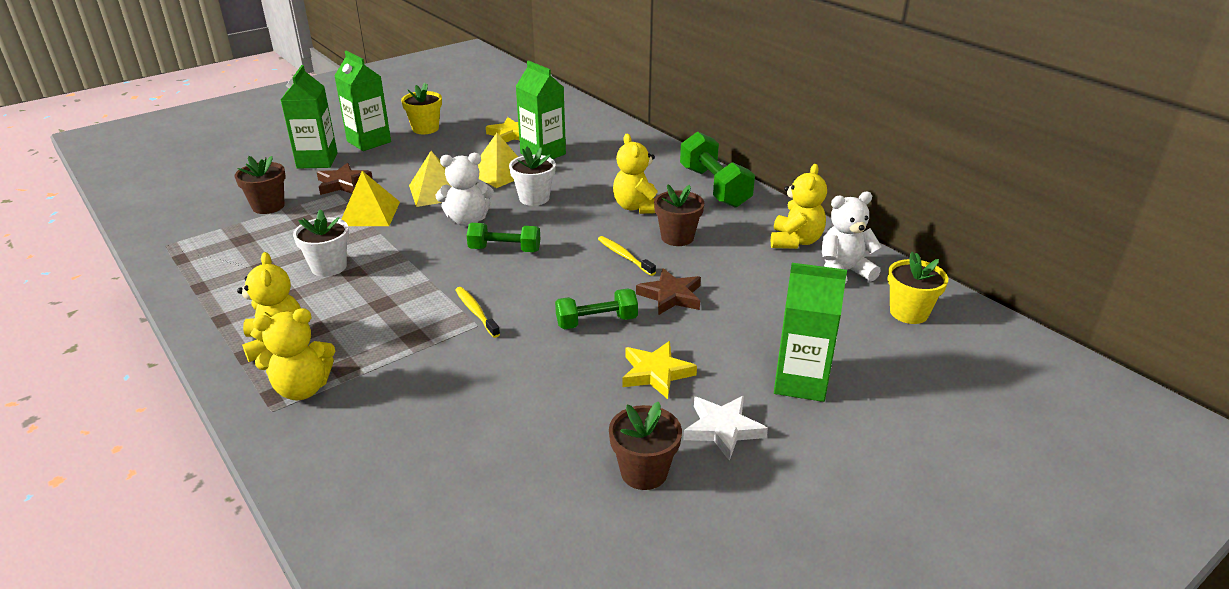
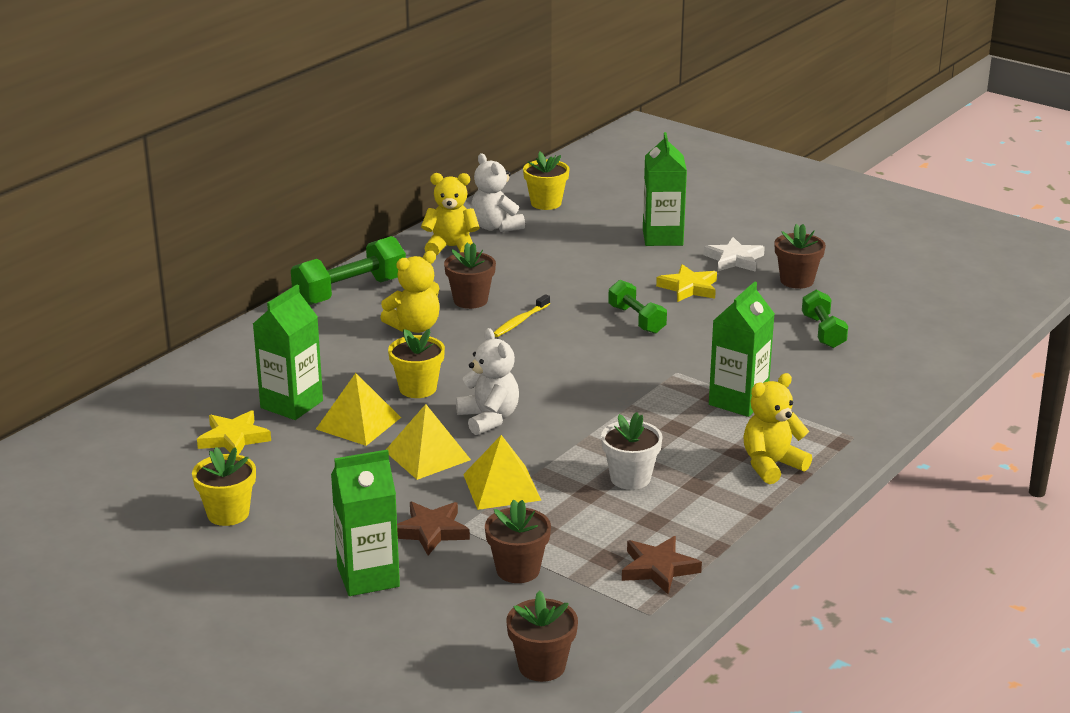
camera: 105 degrees left, 5 degrees down
(167, 201) = (542, 666): none -> brown flower pot
(302, 389) = (818, 431): yellow teddy bear -> none
(369, 142) = (288, 551): green carton -> green carton (738, 401)
(476, 312) = (658, 377): yellow toothbrush -> none
(505, 250) = (540, 384): green dumbbell -> green dumbbell (823, 332)
(534, 198) = (418, 388): white flower pot -> yellow flower pot
(671, 296) = (576, 293): brown star -> brown star (658, 568)

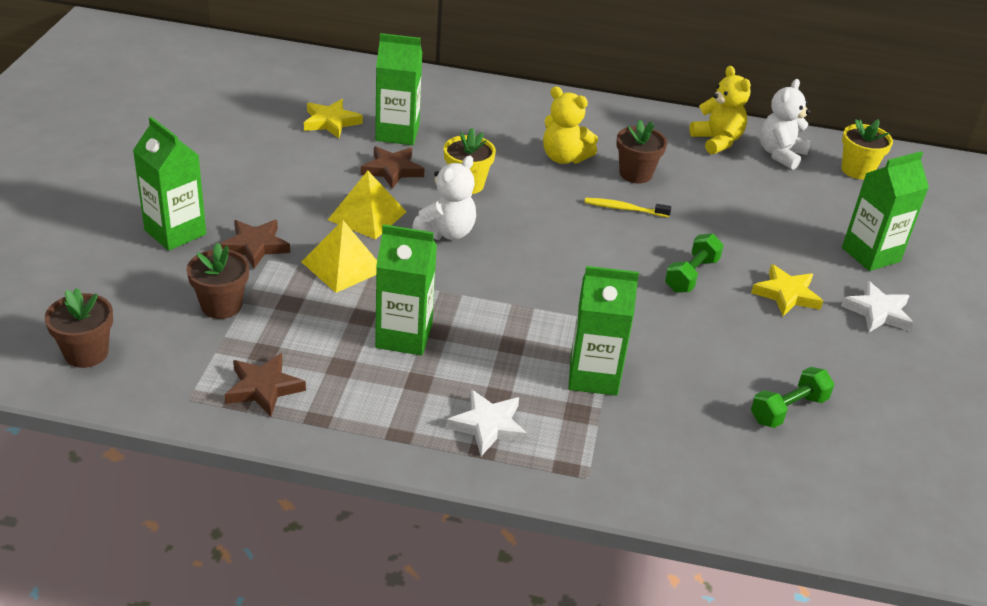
camera: 60 degrees right, 10 degrees up
(228, 513) = (228, 148): yellow flower pot -> none
(350, 292) = (592, 113): green dumbbell -> none
(358, 423) = (392, 170): yellow pyramid -> brown star
(630, 478) = (404, 336): white flower pot -> green carton
(771, 465) = (488, 426): yellow teddy bear -> white star
(797, 281) = (880, 367): brown flower pot -> none

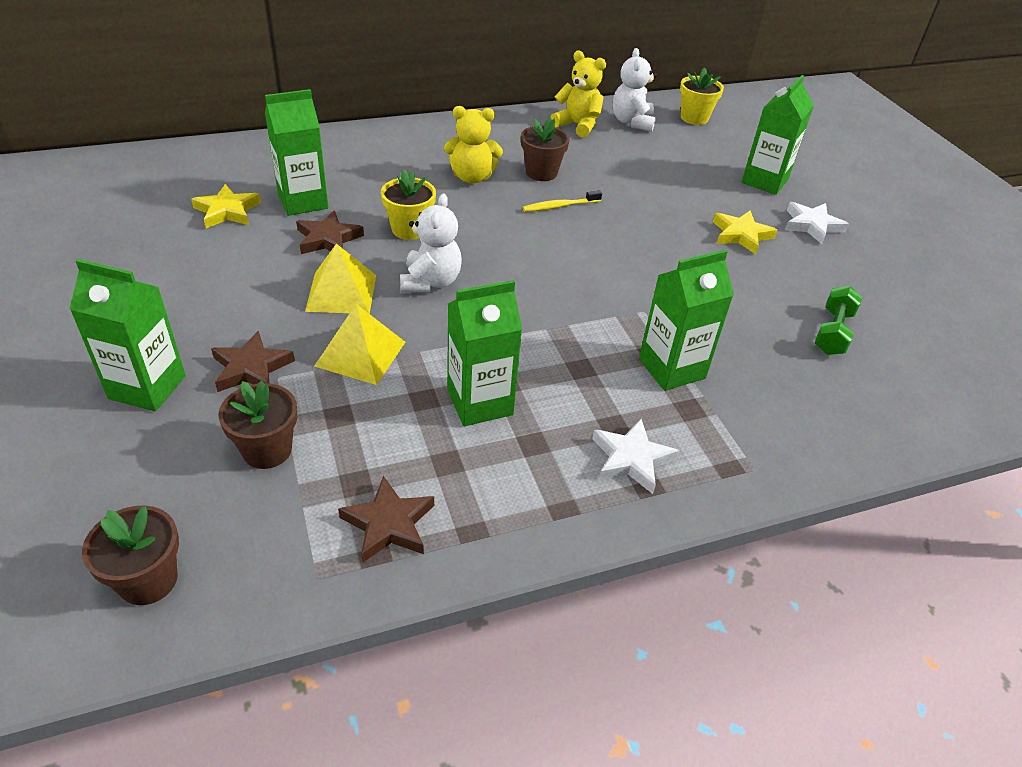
camera: 30 degrees left, 5 degrees up
(691, 275) = (661, 245): green dumbbell -> none

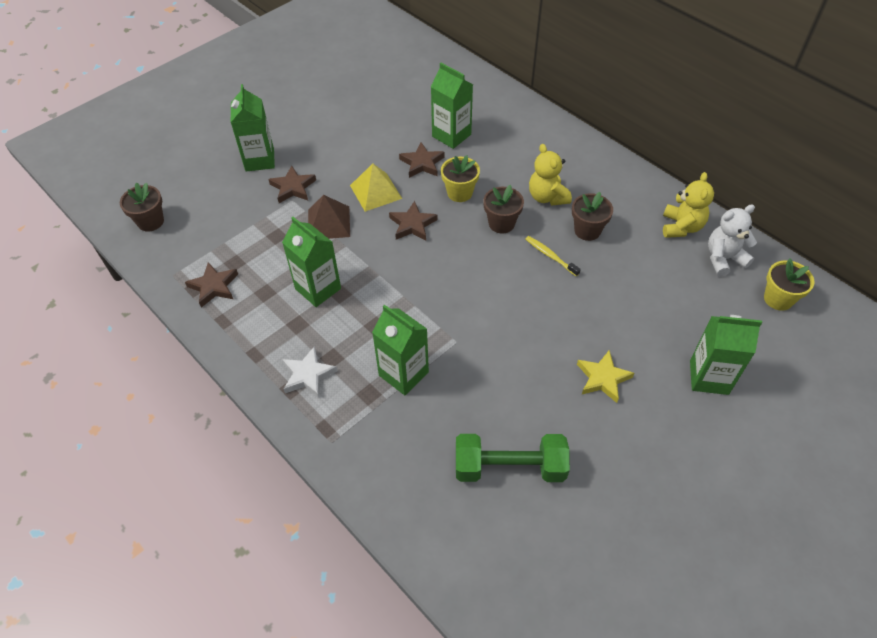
camera: 70 degrees right, 10 degrees up
(227, 211) = (417, 112): yellow star -> none
(267, 450) = (240, 221): brown flower pot -> brown flower pot (501, 223)
(360, 354) = (328, 223): yellow pyramid -> brown pyramid
(430, 282) = (412, 224): white teddy bear -> brown star
(812, 225) = (662, 427): white star -> none
(832, 332) = (509, 467): green dumbbell -> green dumbbell, size x1.60

